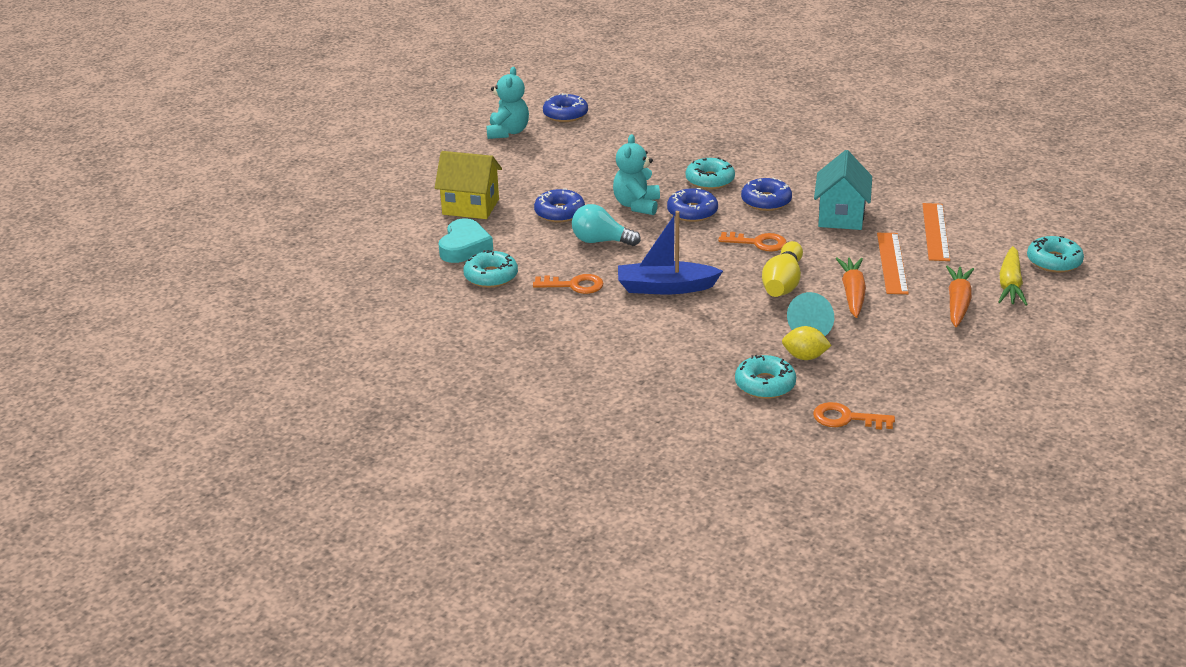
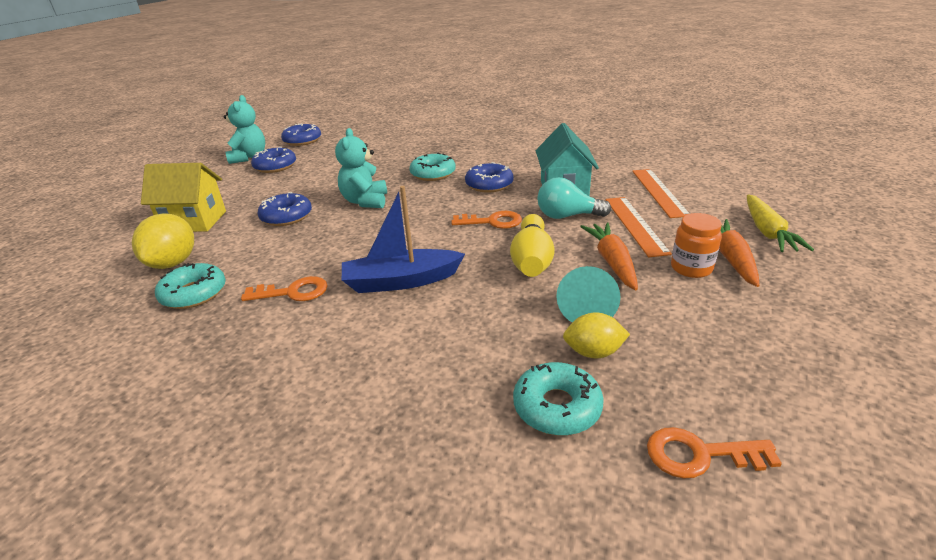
camera: 10 degrees left, 0 degrees up
(464, 247) = (173, 263): turquoise heart -> yellow lemon
(601, 241) = (327, 239): turquoise light bulb -> turquoise light bulb (567, 216)
(692, 212) = (420, 201): blue donut -> blue donut (275, 166)
(918, 307) = (691, 268): none -> orange jar
(1054, 261) = (789, 205): turquoise donut -> none

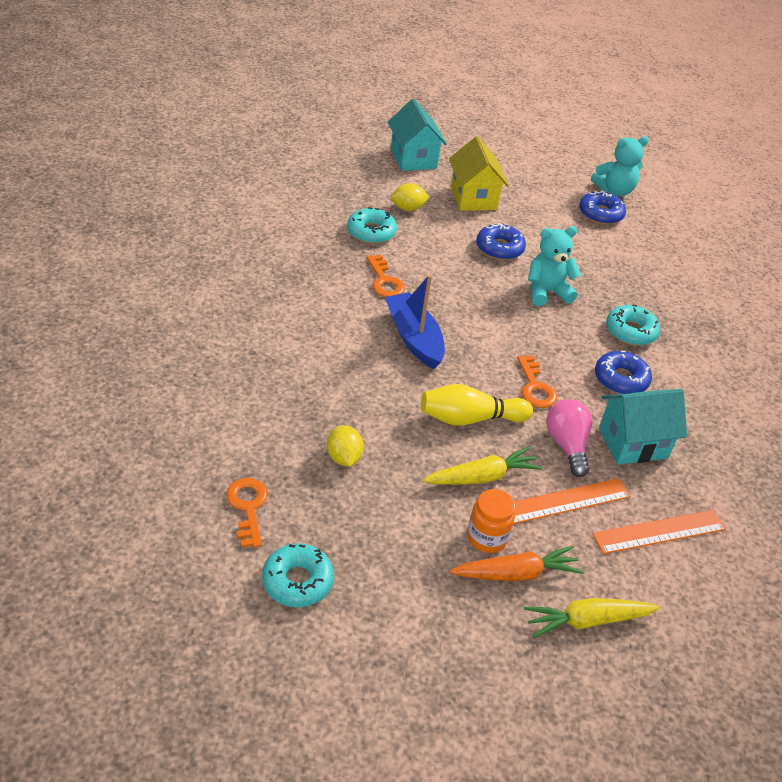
camera: 70 degrees right, 10 degrees up
(84, 250) = (413, 158): none -> turquoise house
(173, 263) = (408, 208): yellow lemon -> yellow lemon, size x0.65
(302, 140) = (676, 216): blue donut -> none
(557, 407) = (282, 436): turquoise donut -> turquoise donut (297, 581)
(567, 216) = (567, 445): turquoise light bulb -> pink light bulb
(587, 309) = (400, 456): turquoise cone -> none
(612, 262) = (482, 477): orange carrot -> yellow carrot

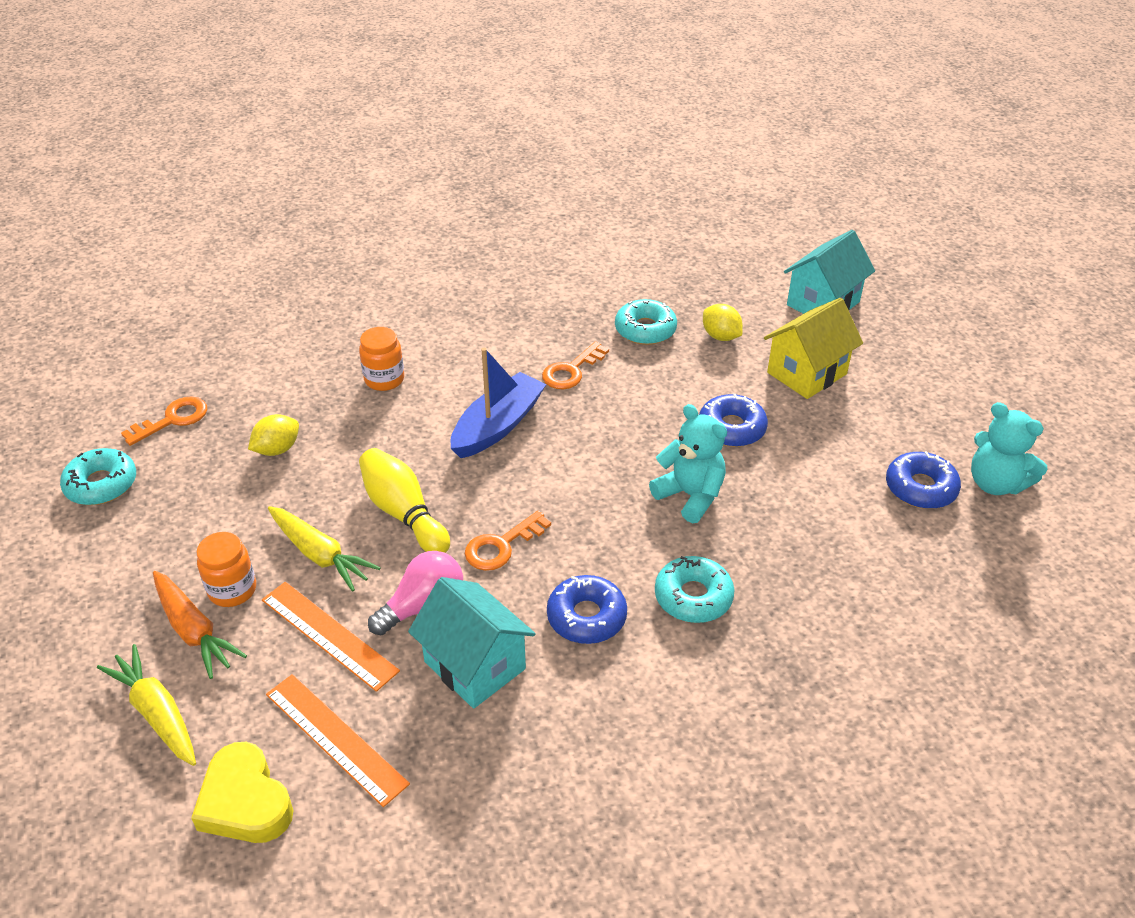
camera: 65 degrees right, 0 degrees up
(310, 369) = (384, 379): none -> orange jar
(691, 596) = (245, 801): none -> yellow heart

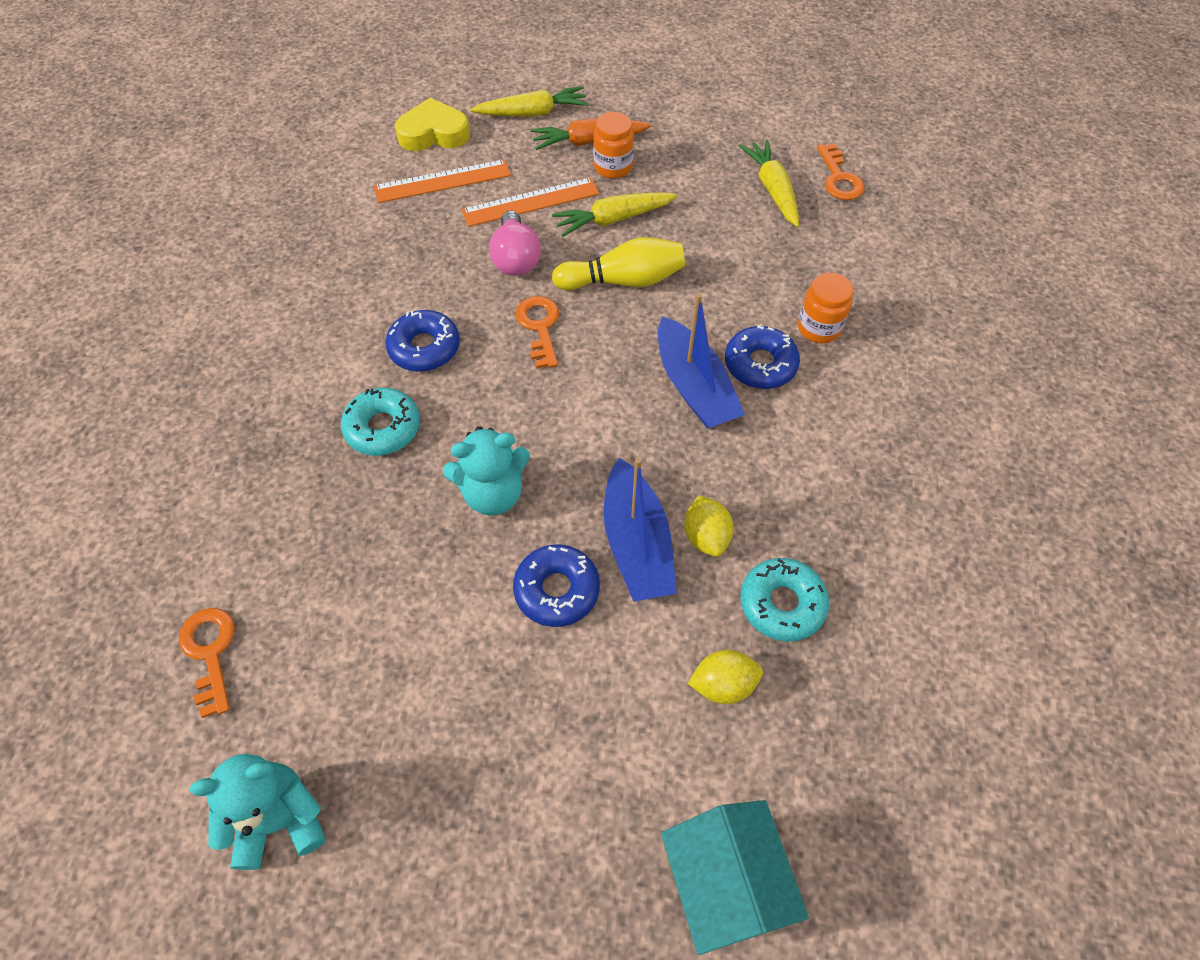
camera: 120 degrees right, 15 degrees up
(101, 484) = (778, 127): turquoise donut -> none
(212, 457) = (772, 190): none -> yellow carrot
(277, 449) = (758, 229): yellow lemon -> yellow lemon (706, 536)
(475, 665) = (438, 266): turquoise house -> none
(571, 371) = (745, 488): orange key -> orange key (210, 652)
(661, 405) = (637, 543): none -> blue boat
(807, 373) = (594, 741): yellow house -> none
(920, 488) = (338, 724): blue donut -> blue donut (760, 364)

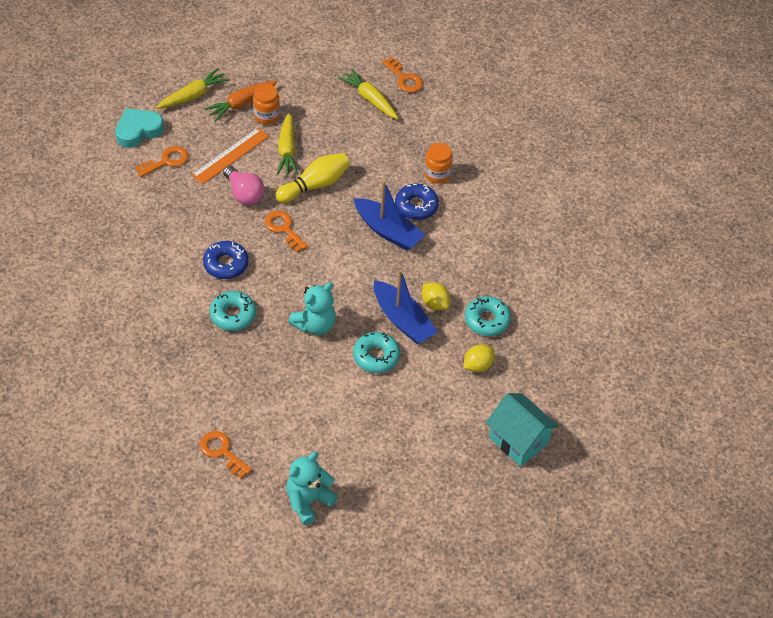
camera: 30 degrees left, 5 degrees down
(434, 133) = (138, 131): yellow heart -> turquoise heart
(442, 181) = (166, 161): orange ruler -> orange key
(557, 590) = (376, 356): blue donut -> turquoise donut
(613, 219) = (287, 150): yellow carrot -> yellow carrot turned 45 degrees counterclockwise

